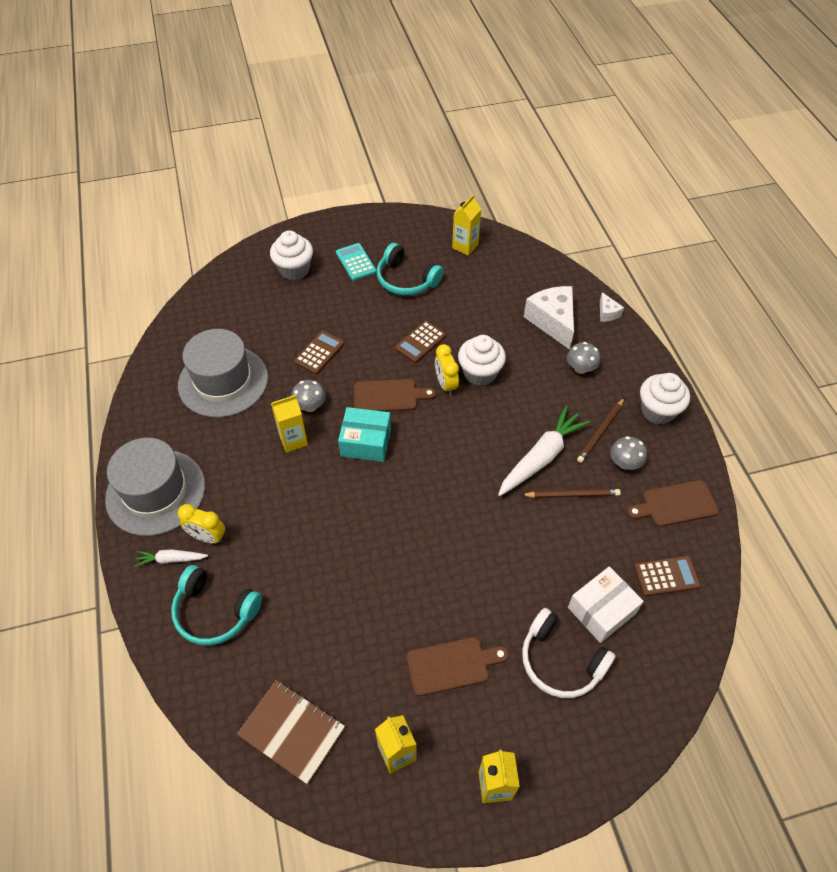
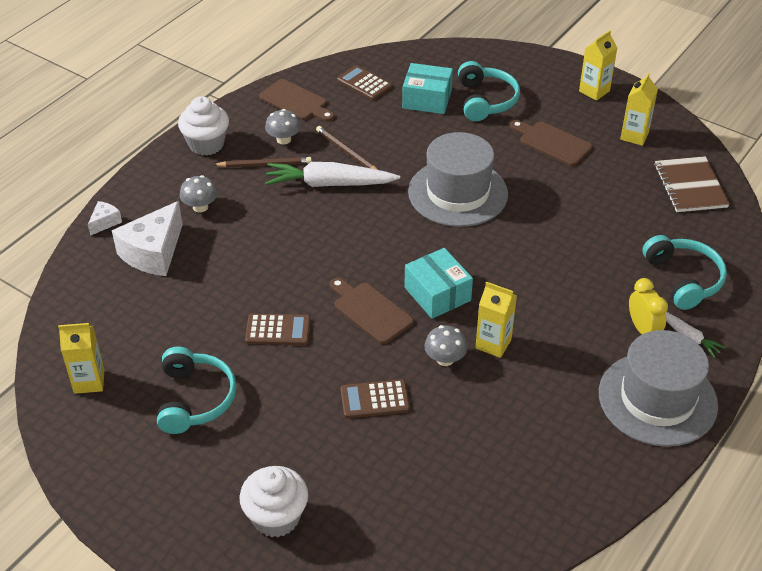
camera: 130 degrees left, 10 degrees down
(223, 381) = (496, 451): grey hat -> grey hat (458, 193)
(356, 262) = (207, 465): turquoise calculator -> none
(445, 384) = (313, 281): yellow clock -> none
(480, 373) = (275, 266): white cupcake -> none
(560, 661) = (485, 100): white headphones -> turquoise headphones
(601, 610) = (427, 99): white box -> turquoise box

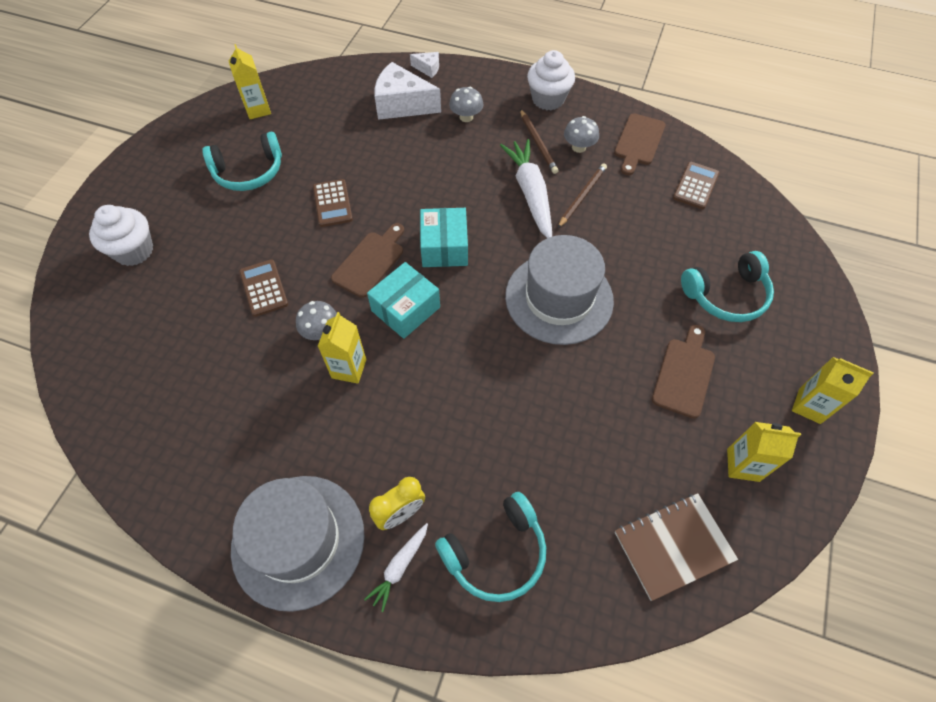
camera: 75 degrees right, 15 degrees up
(427, 99) = (699, 242): turquoise box -> turquoise box (444, 247)

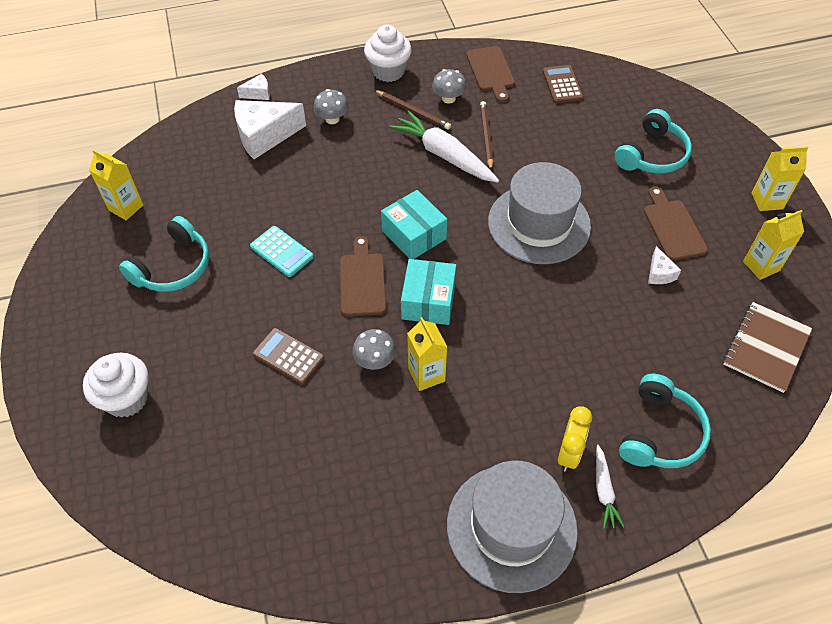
camera: 35 degrees left, 5 degrees down
(332, 203) = (282, 252): brown calculator -> turquoise calculator
(630, 409) = (659, 273): none -> white cheese

